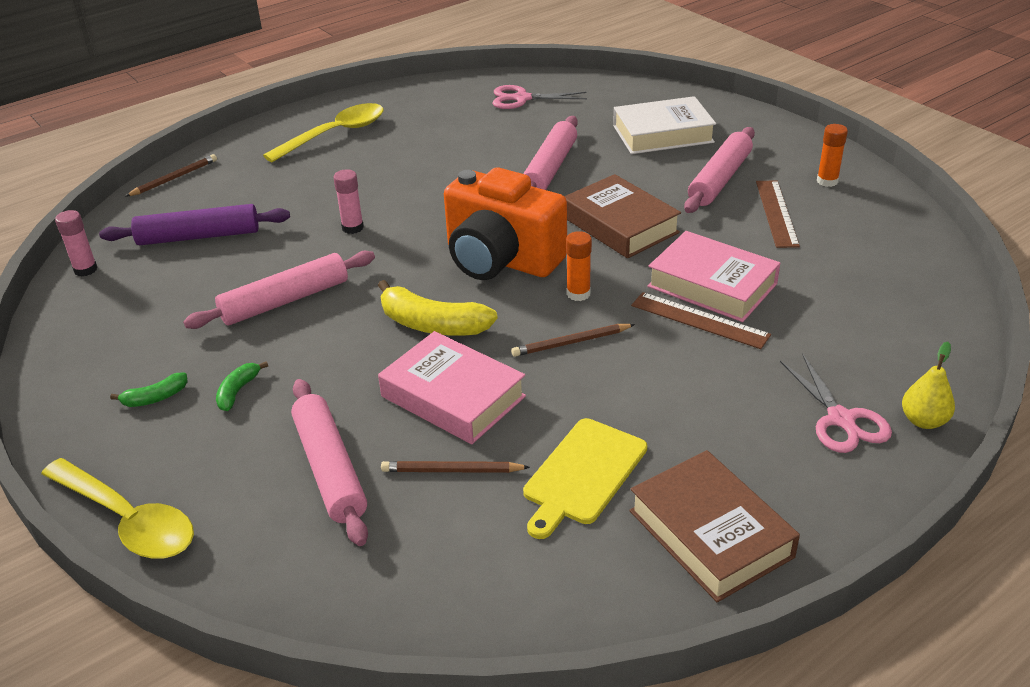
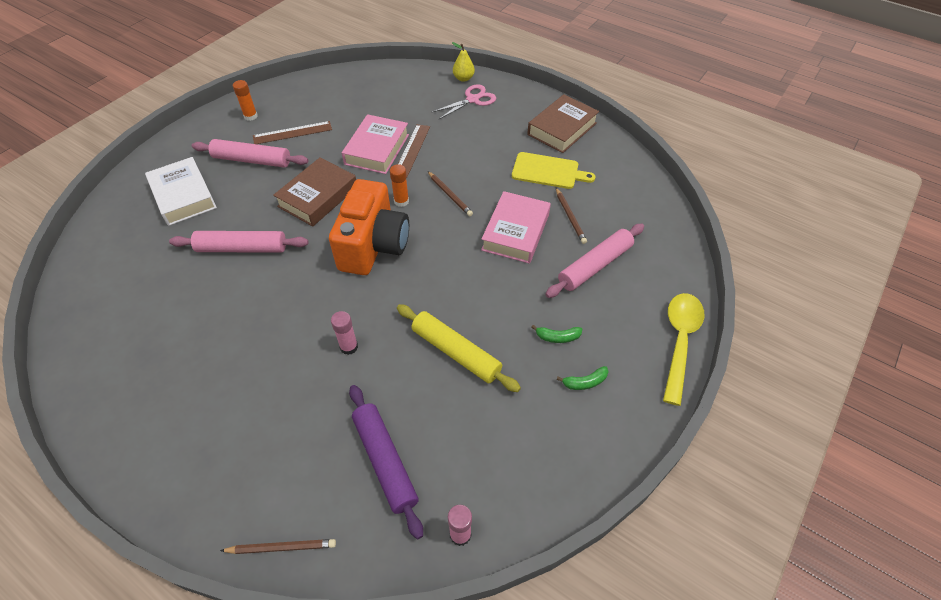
camera: 110 degrees left, 15 degrees up
(155, 398) = (585, 382): green banana -> green banana turned 120 degrees clockwise
(174, 178) = (281, 547): brown pencil -> brown pencil turned 150 degrees clockwise
(285, 301) = (456, 352): pink rolling pin -> yellow rolling pin
(334, 134) = (179, 427): yellow spoon -> none
(432, 325) = (455, 260): yellow banana -> none
(522, 98) = (109, 296): pink scissors -> none

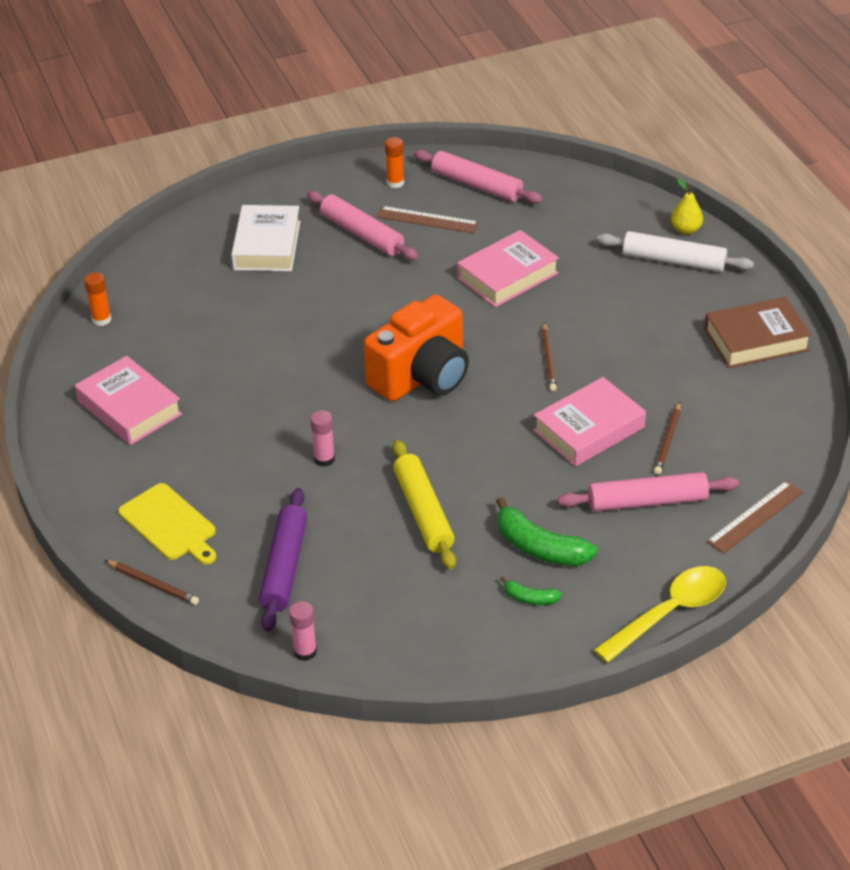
camera: 35 degrees right, 10 degrees down
(150, 383) = (129, 407): none -> pink book
(242, 248) = (289, 322): pink rolling pin -> pink rolling pin (477, 185)
(318, 197) = (402, 302): brown book -> none
(401, 201) = (488, 343): orange glue stick -> orange glue stick (101, 319)
(412, 150) = (547, 292): brown ruler -> brown ruler (755, 517)
(472, 100) = (673, 261): pink scissors -> white rolling pin
(548, 171) = (690, 381): yellow cutting board -> yellow cutting board (170, 524)
(557, 337) = (539, 547): green banana -> green banana, size x1.93

